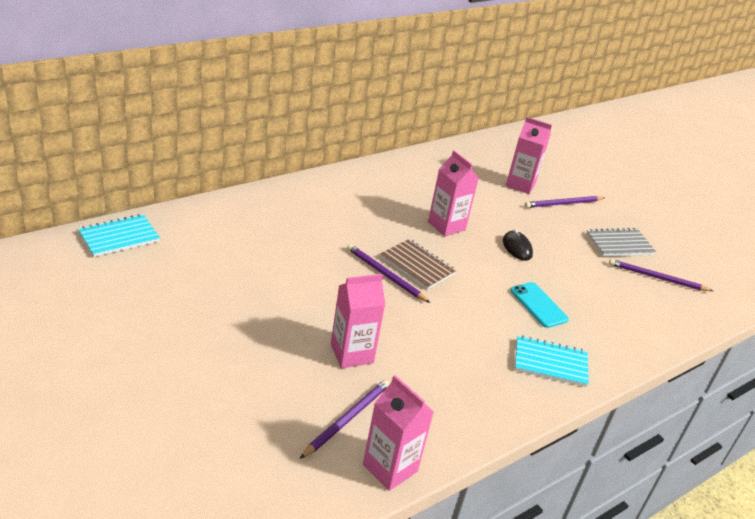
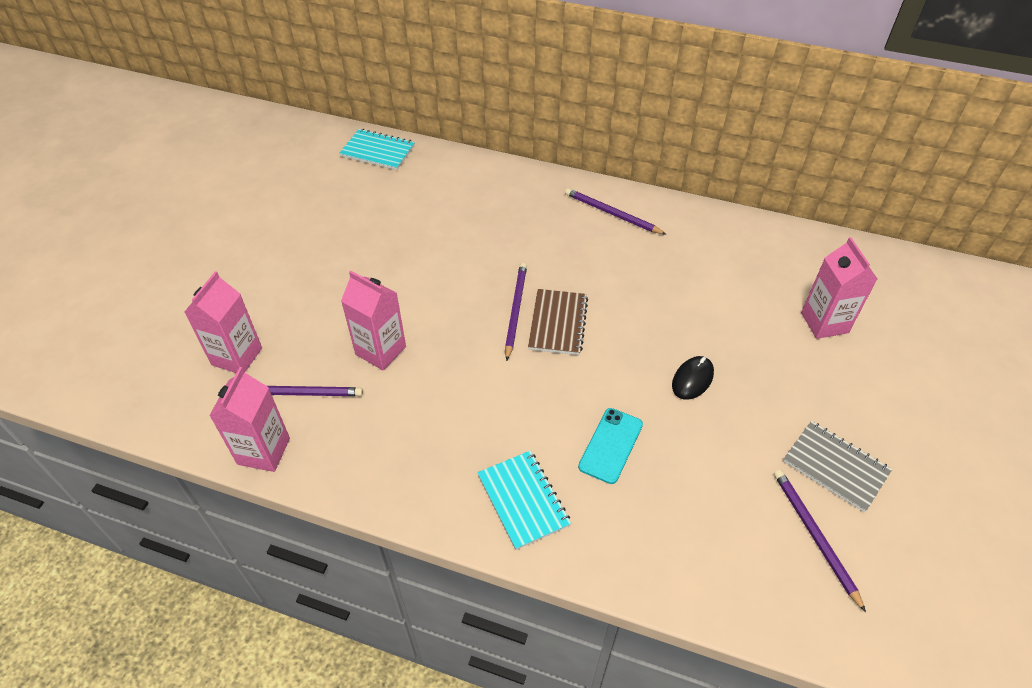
camera: 60 degrees right, 15 degrees up
(446, 226) = (653, 308): pink carton -> pink carton (237, 356)
(563, 204) = (843, 376): purple pencil -> purple pencil (612, 213)

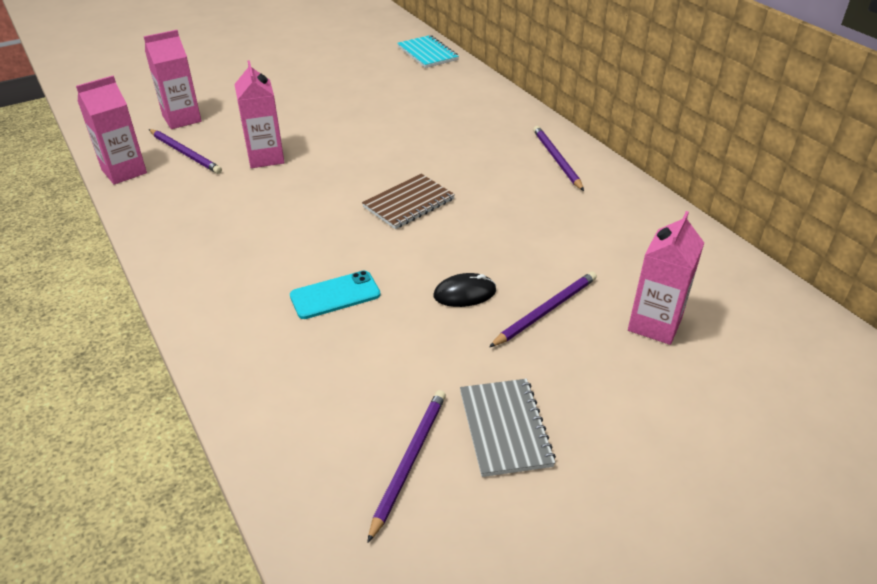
camera: 40 degrees right, 10 degrees down
(515, 310) = (389, 180): purple pencil -> purple pencil (546, 311)
(523, 500) = (226, 288): turquoise notebook -> none

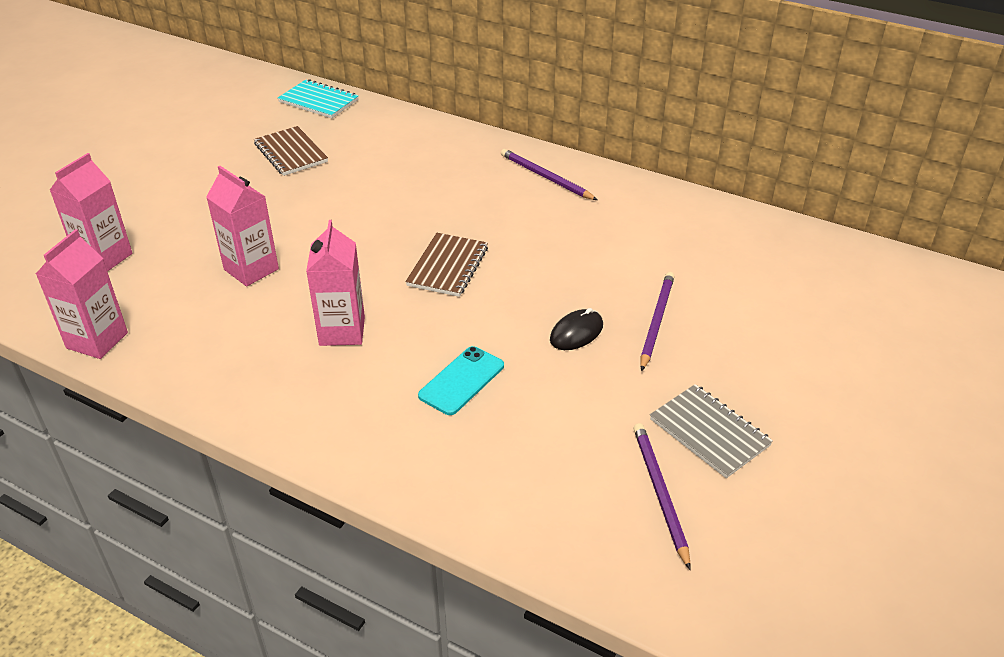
camera: 30 degrees left, 0 degrees up
(185, 153) = (151, 295): purple pencil -> none
(372, 84) = (291, 153): none -> brown notebook
(654, 324) = (748, 299): pink carton -> pink carton (342, 331)

